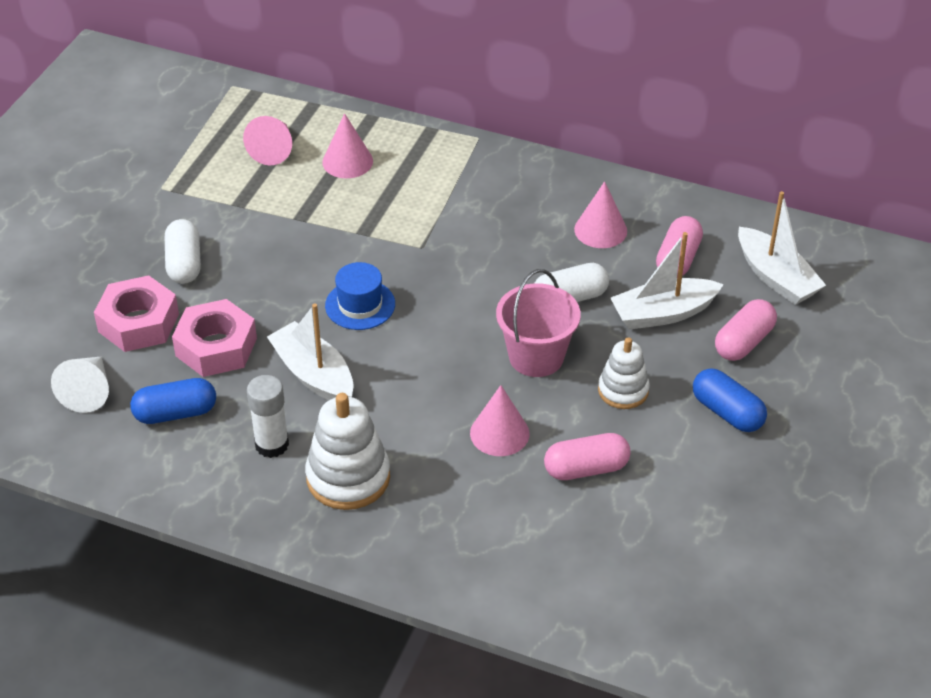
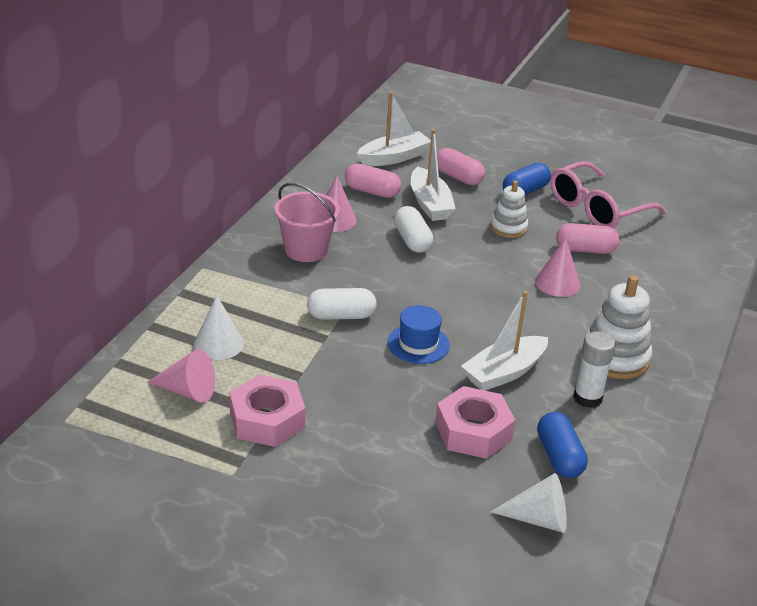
camera: 90 degrees left, 10 degrees down
(138, 323) = (441, 485): pink nut -> pink nut (267, 420)
(184, 263) = (356, 454): white capsule -> white capsule (341, 316)
(347, 161) = (218, 344): pink cone -> white cone
(536, 357) = (476, 261): pink bucket -> pink bucket (306, 250)
(586, 468) = (585, 250): pink capsule -> pink capsule turned 75 degrees counterclockwise
(702, 492) = (597, 208): none -> pink glasses

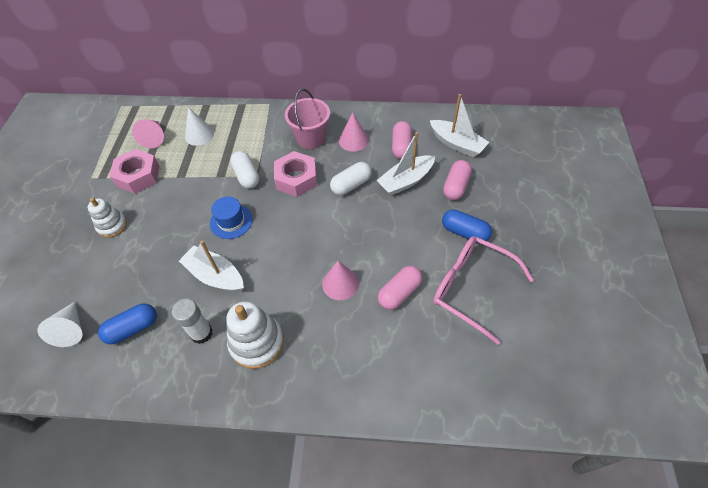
camera: 75 degrees right, 20 degrees up
(473, 431) = (149, 274): pink nut -> pink nut (296, 179)
(508, 228) = (401, 235): white stacking toy -> white stacking toy (112, 225)
(585, 250) = (399, 293): pink capsule -> pink capsule turned 60 degrees clockwise

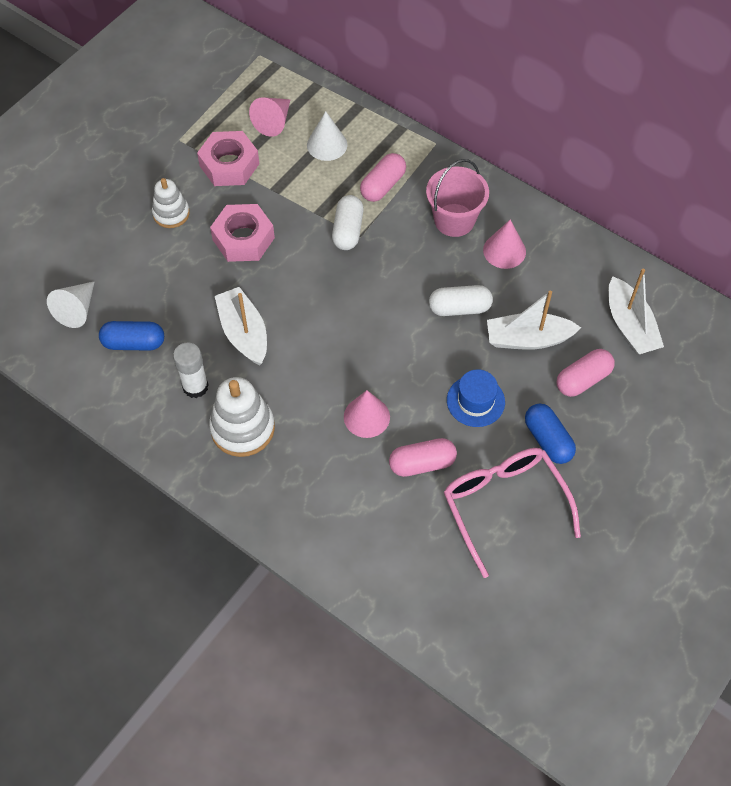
camera: 30 degrees right, 5 degrees up
(231, 221) = (297, 278): blue hat -> blue hat (475, 401)
(296, 179) = (402, 265): pink nut -> pink nut (243, 239)
(401, 147) = (556, 291): pink capsule -> pink capsule (383, 185)

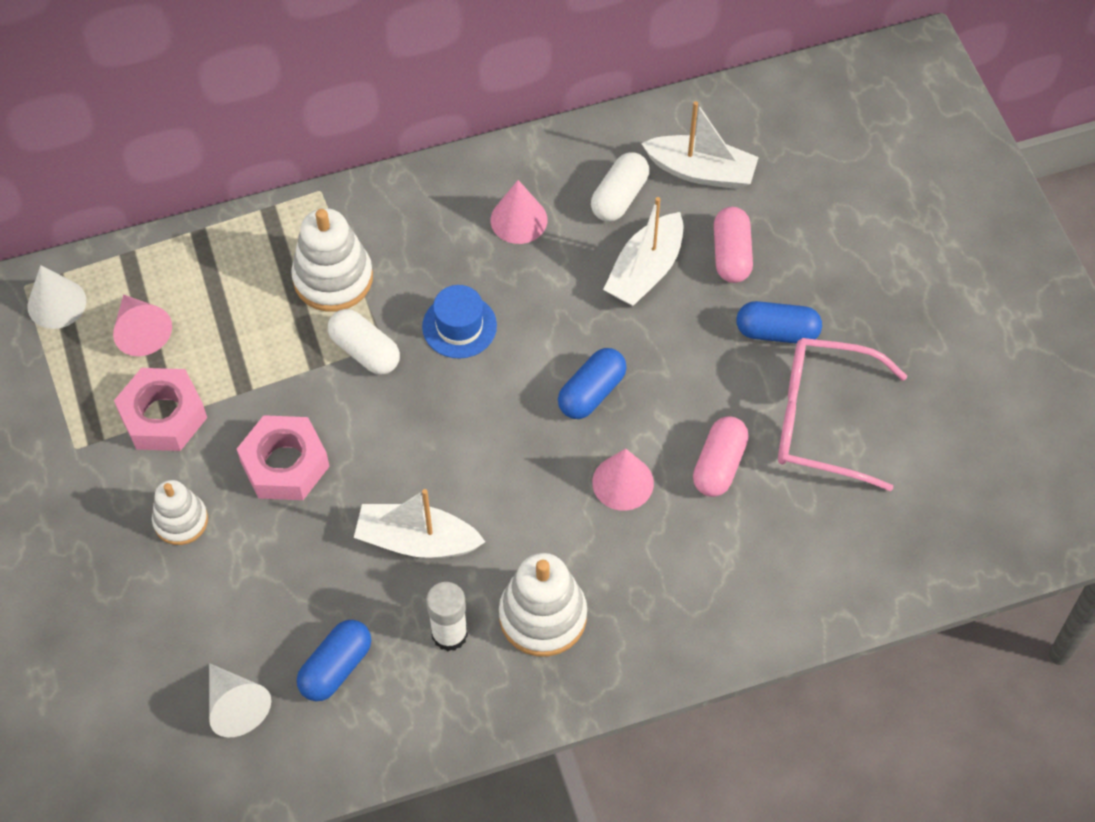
camera: 55 degrees left, 0 degrees up
(327, 144) = (225, 297): white cone -> white cone (56, 303)
(383, 185) = (333, 278): pink capsule -> white stacking toy
(416, 362) = (591, 392): none -> blue capsule
(454, 220) = (439, 240): pink bucket -> none
(459, 308) = (557, 308): white capsule -> white capsule (619, 197)
(475, 401) = (682, 367): blue hat -> blue hat (459, 326)

